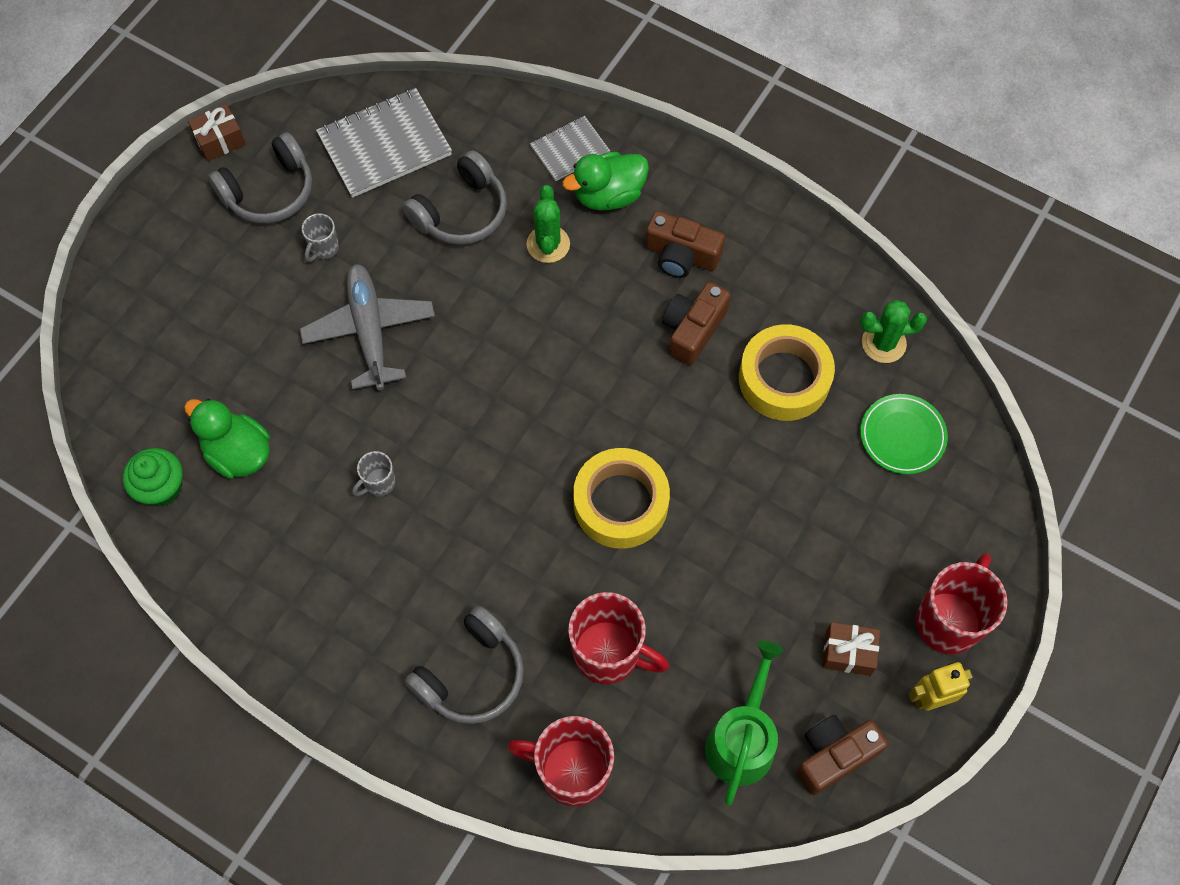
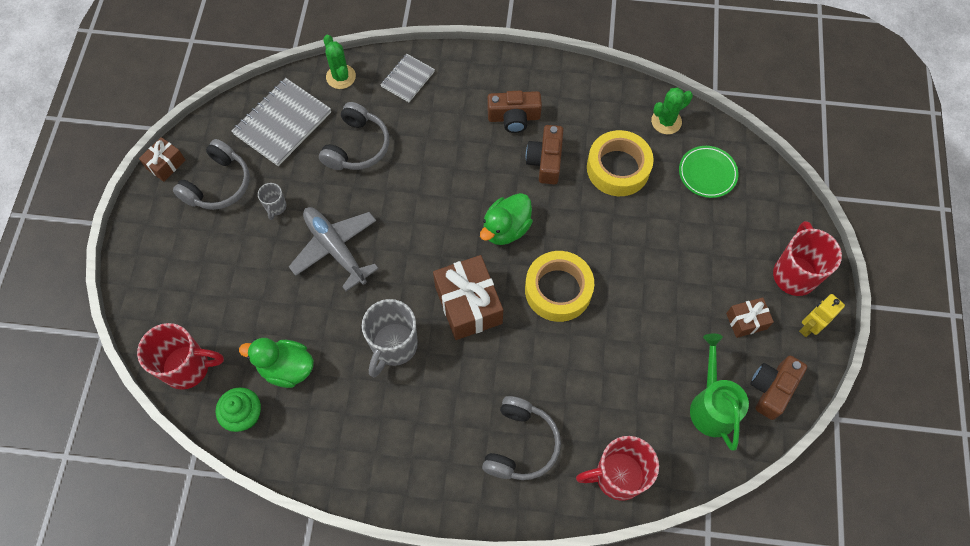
camera: 25 degrees left, 0 degrees up
(379, 483) = (394, 346): grey mug -> grey mug, size x2.03
(497, 472) = (468, 305): none -> brown gift
(548, 244) = (425, 144): green cactus -> green cactus (341, 77)
(608, 195) = (448, 98): green duck -> green duck (506, 229)
(609, 653) = (601, 389): red mug -> red mug (188, 367)

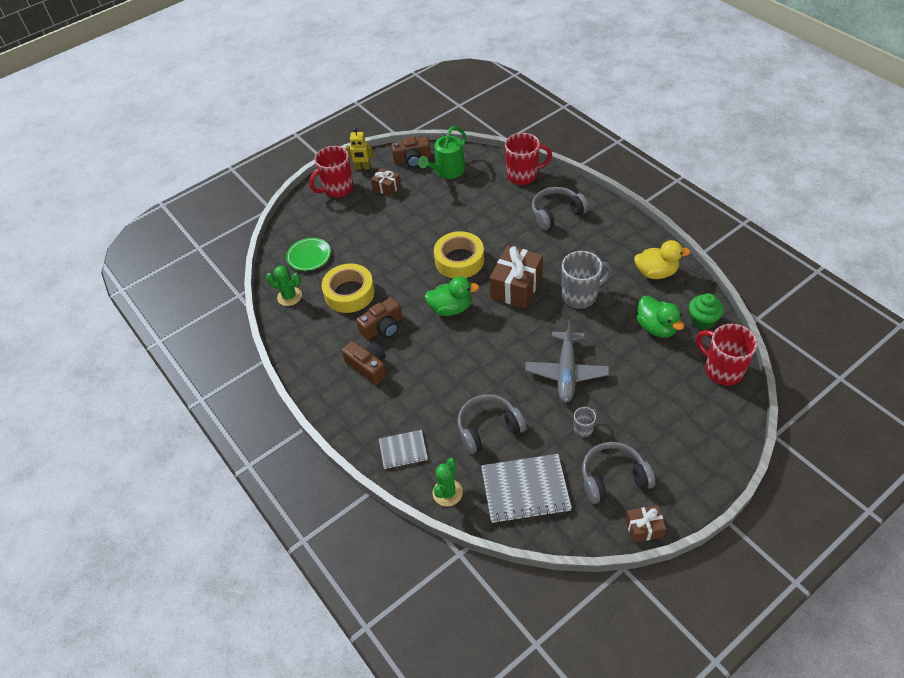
camera: 130 degrees left, 15 degrees down
(338, 445) = (656, 272): none -> yellow duck
(617, 476) = (523, 175): red mug -> red mug turned 45 degrees counterclockwise

